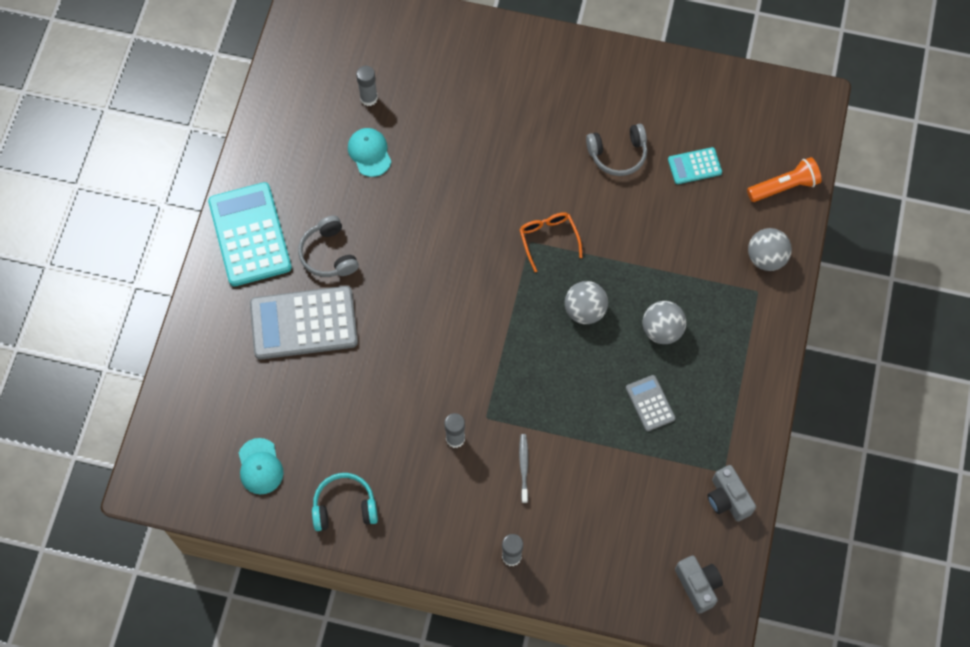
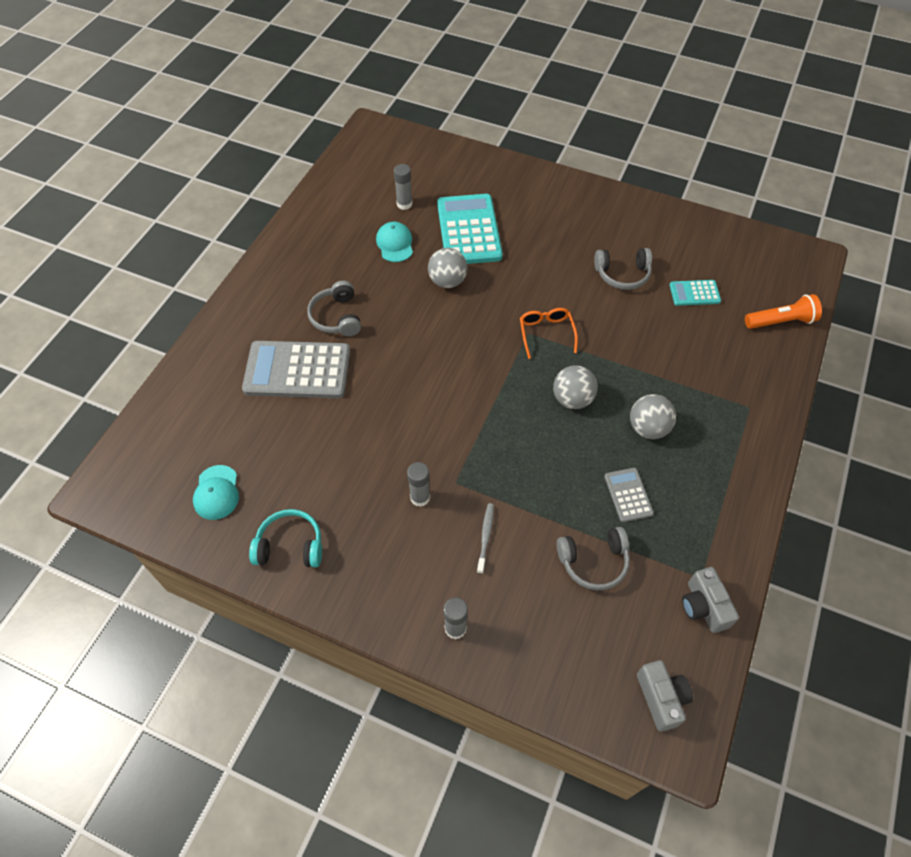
camera: 10 degrees right, 10 degrees down
(250, 235) = (270, 292): turquoise calculator -> turquoise calculator (469, 230)
(626, 474) = (593, 562): none -> grey headphones
(766, 258) = (759, 379): grey ball -> grey ball (447, 281)

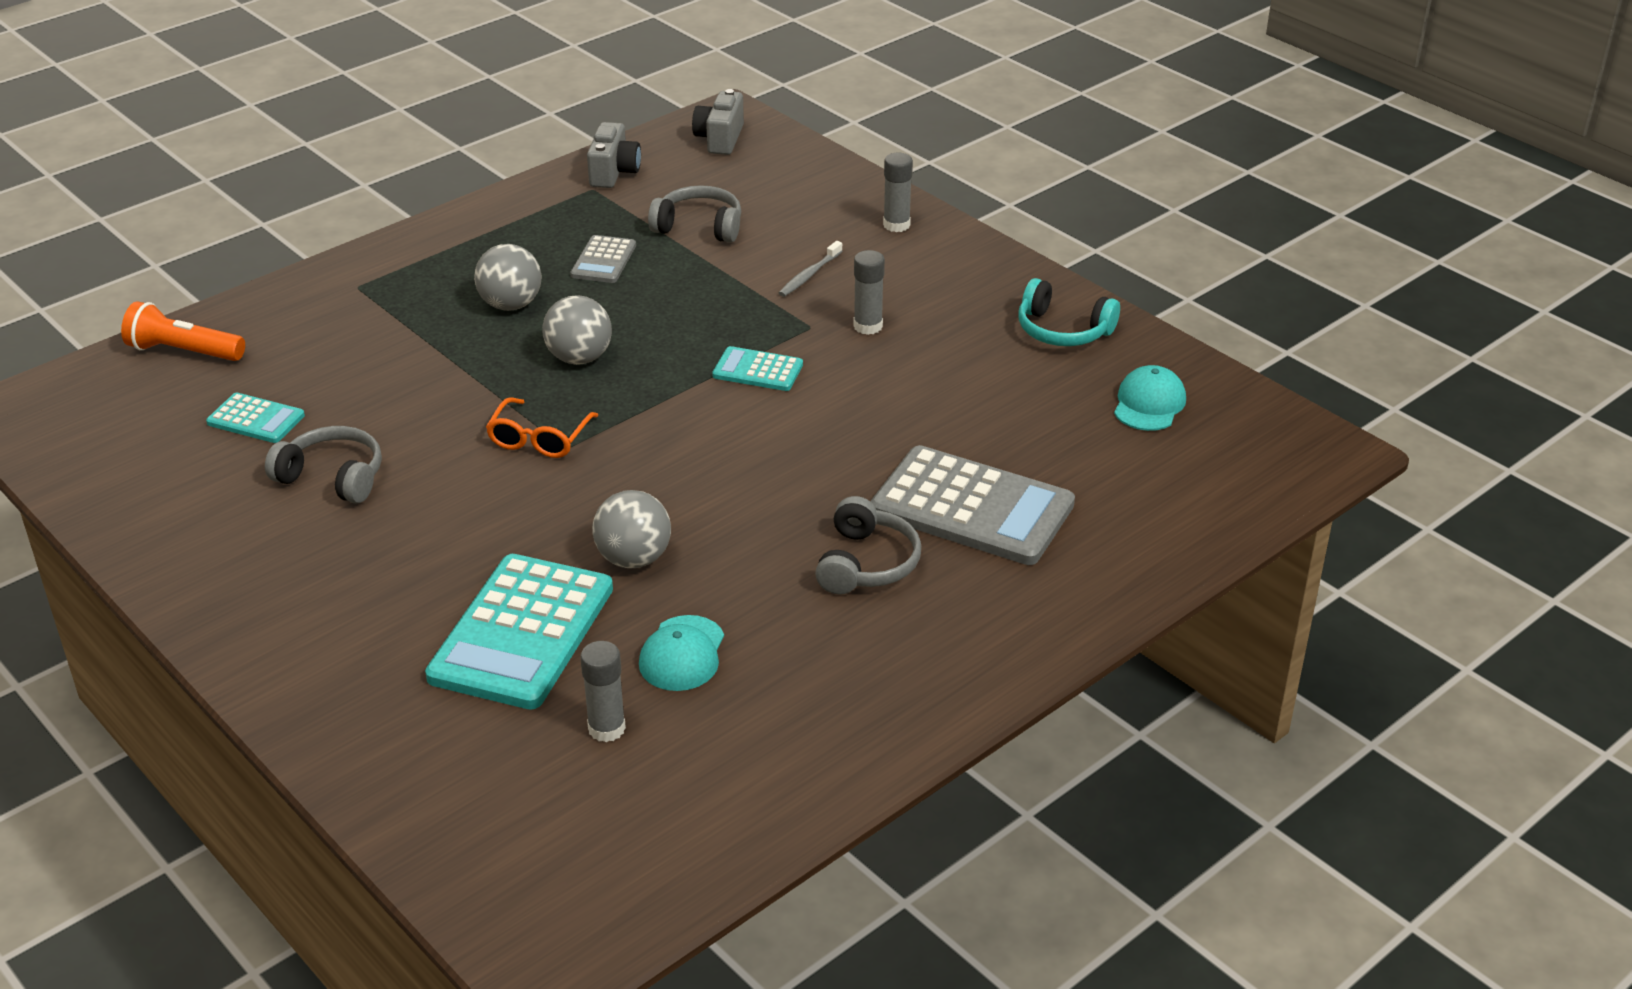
camera: 155 degrees left, 20 degrees down
(465, 429) = (758, 370): none -> turquoise calculator

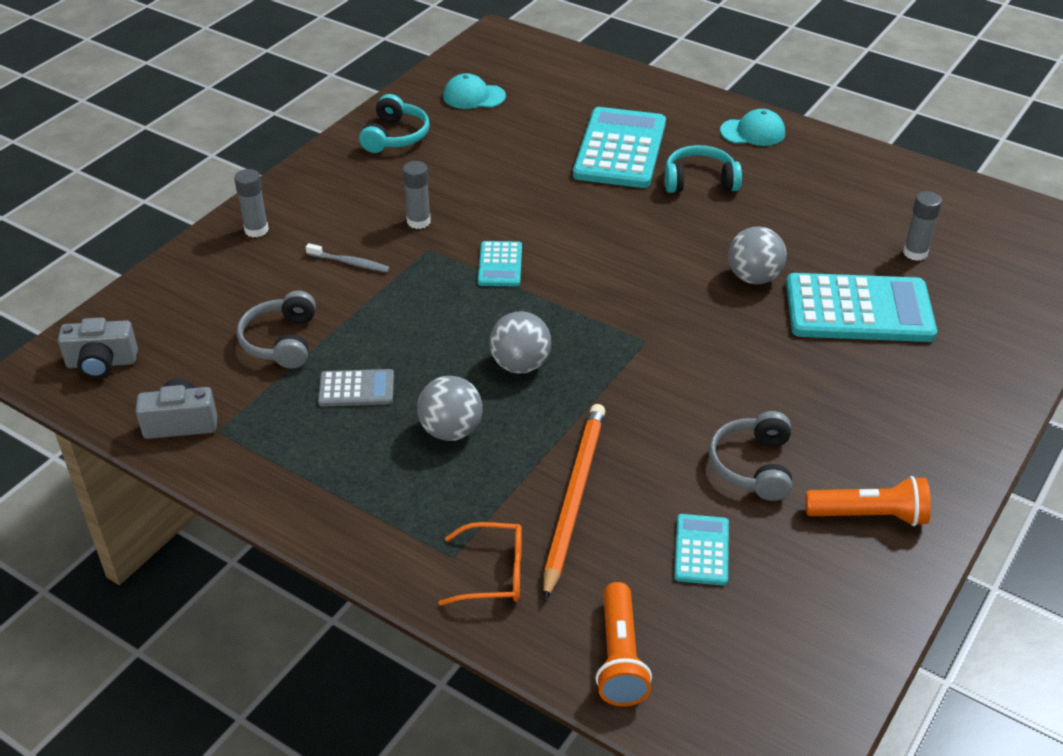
camera: 105 degrees left, 5 degrees up
(210, 537) = (869, 515): none -> orange flashlight
(374, 359) = (574, 498): none -> orange pencil
(539, 439) = (642, 359): orange glasses -> orange glasses (494, 573)
(682, 654) = (830, 237): turquoise cap -> turquoise cap (753, 132)
(866, 563) = (699, 181): grey headphones -> turquoise headphones
(972, 508) = (620, 149): grey calculator -> turquoise calculator

